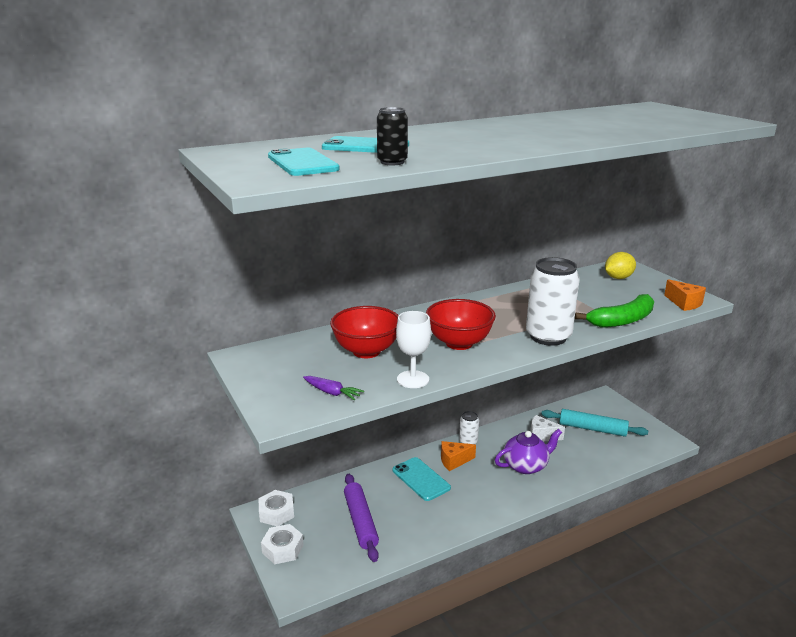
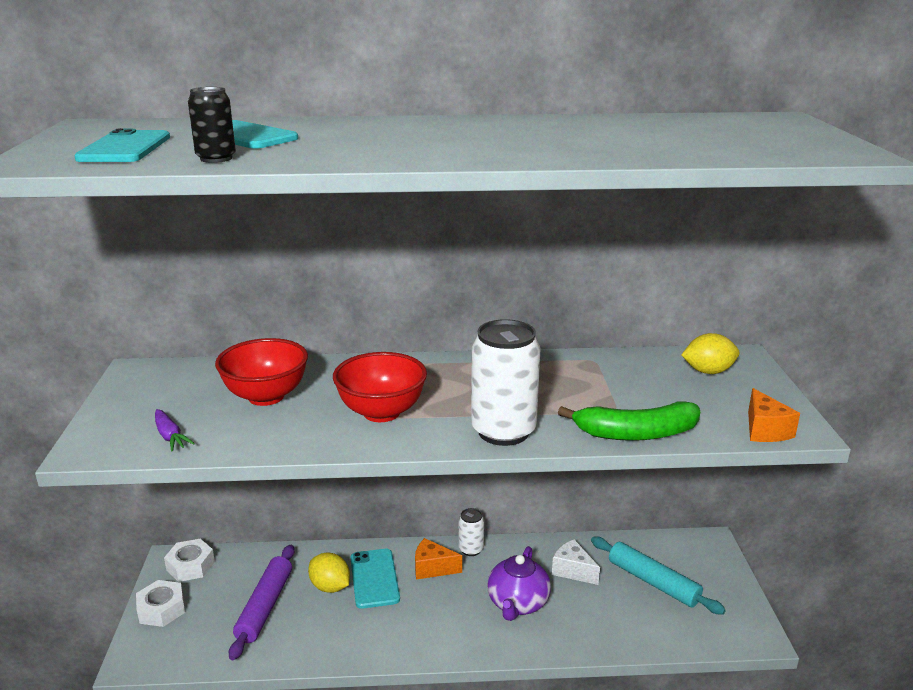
camera: 25 degrees right, 0 degrees up
(395, 494) = (330, 587): none -> yellow lemon
(413, 379) = (272, 444): white goblet -> none
(526, 465) = (517, 603): purple teapot -> purple teapot turned 105 degrees clockwise

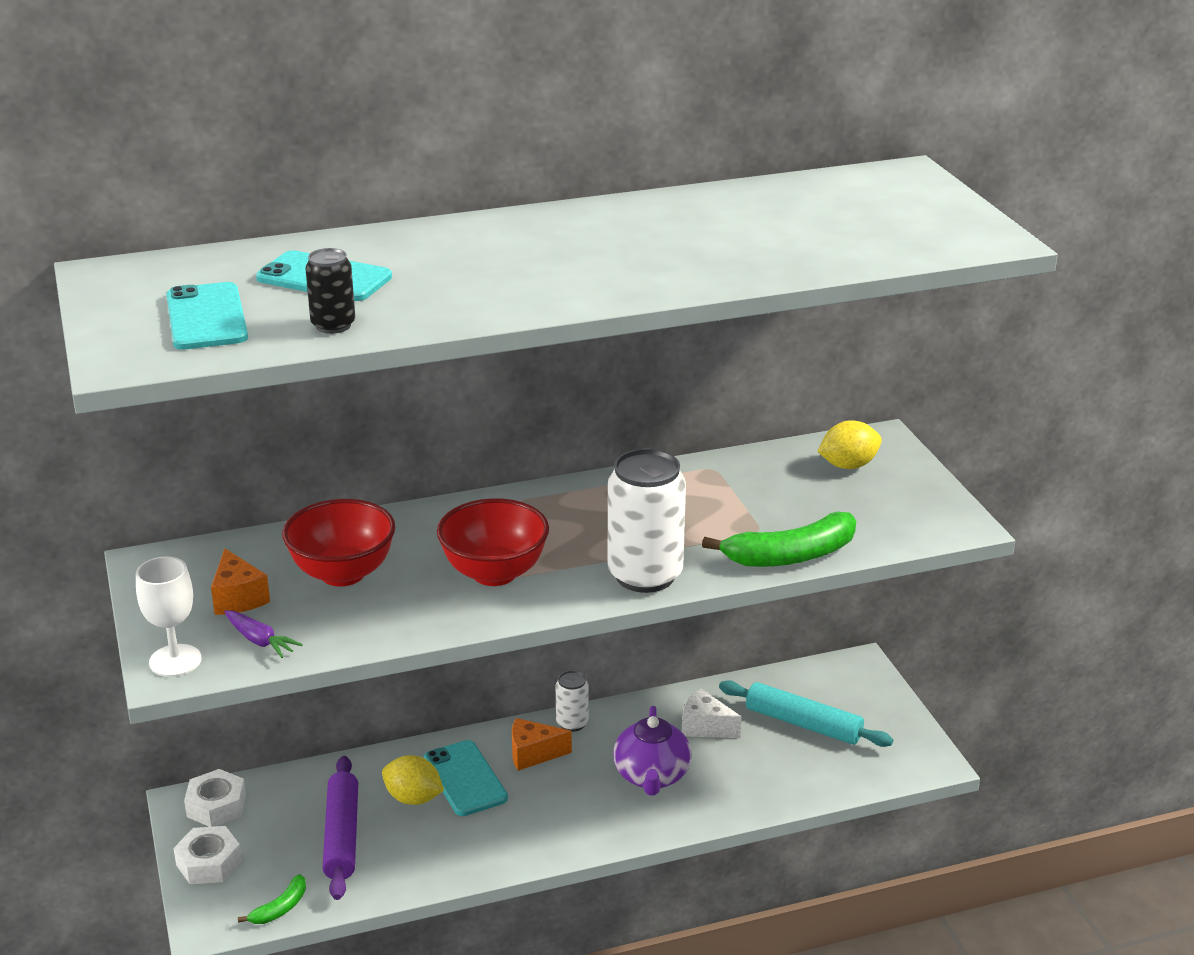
camera: 15 degrees left, 5 degrees up
(97, 441) = (175, 661): none -> white goblet
(192, 657) = (280, 908): none -> green banana
(765, 430) = (925, 531): orange cheese -> orange cheese (238, 598)

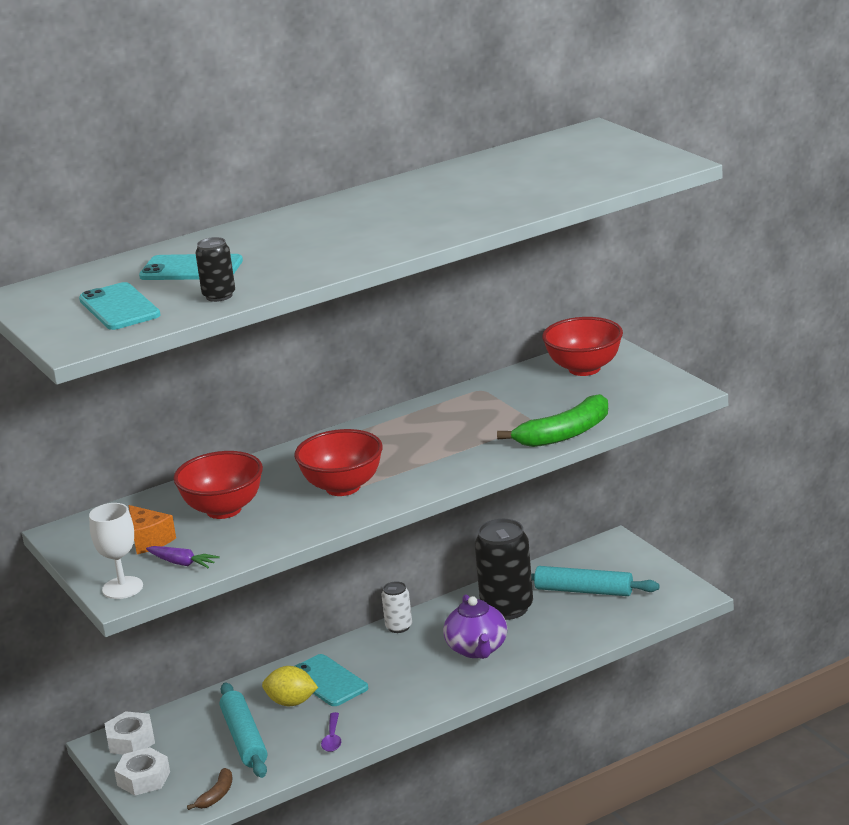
camera: 10 degrees left, 5 degrees down
(280, 908) = (217, 795): green banana -> brown banana
(341, 836) = (244, 739): purple rolling pin -> turquoise rolling pin
(441, 861) = (332, 738): none -> purple spoon
(533, 754) = (376, 654): orange cheese -> none
(645, 575) = (460, 467): white can -> none
(705, 727) = (507, 608): white cheese -> black can
(848, 465) = (584, 369): yellow lemon -> red bowl

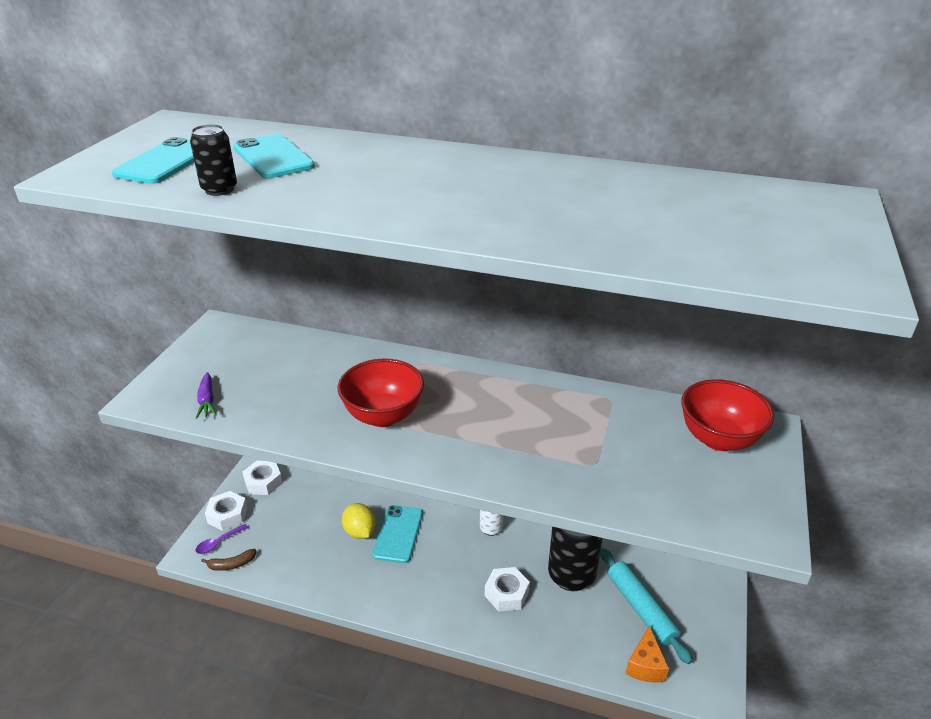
camera: 45 degrees right, 10 degrees up
(122, 588) = (154, 393): white goblet -> none
(149, 540) = (231, 367): orange cheese -> orange cheese (645, 665)
(224, 510) = (300, 376): red bowl -> none
(244, 739) = (302, 535): turquoise rolling pin -> none
(332, 738) = (336, 583): purple spoon -> purple spoon (218, 543)
(477, 649) = (506, 593): purple teapot -> white nut
(565, 434) = (597, 497): green banana -> none

